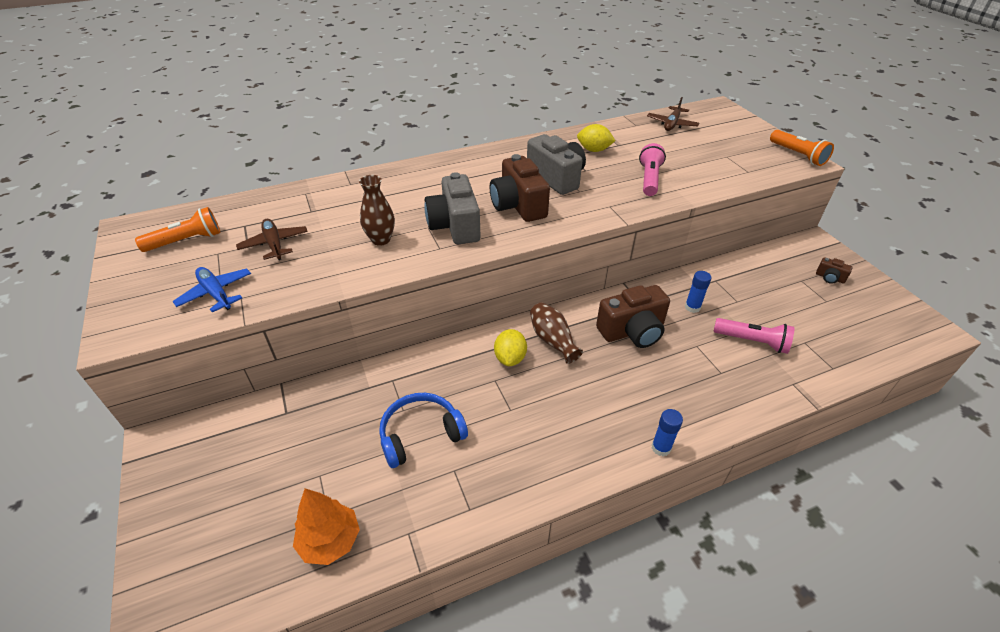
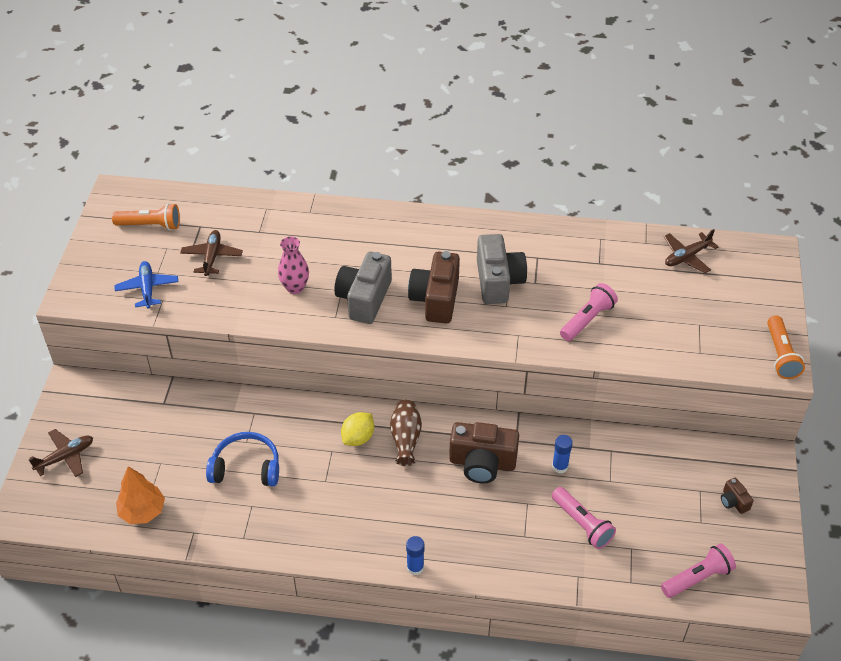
camera: 30 degrees right, 5 degrees up
(191, 525) = (65, 457): none -> brown plane
(381, 240) = (295, 287): brown vase -> pink vase
(594, 150) = (567, 260): yellow lemon -> none
(870, 341) = (697, 578): none -> pink flashlight

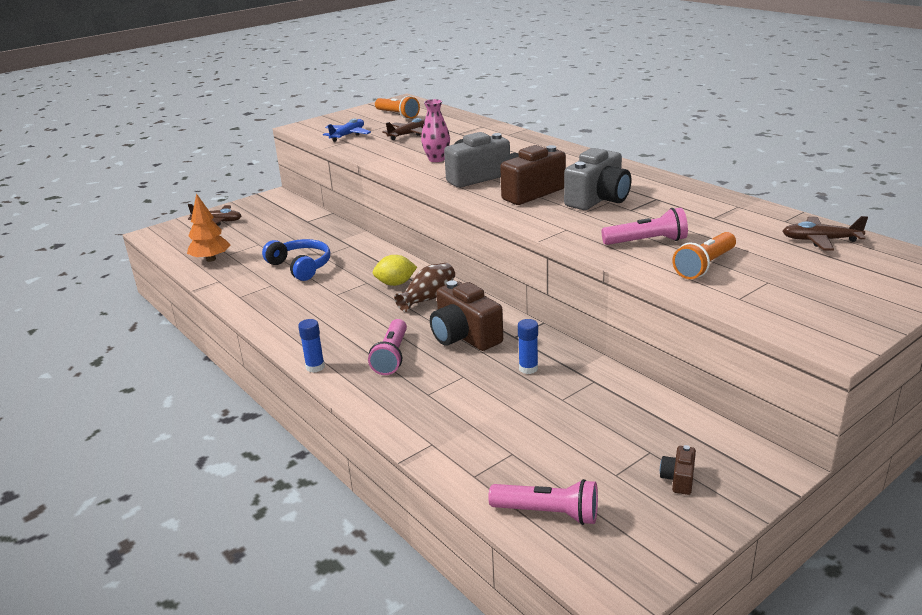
camera: 45 degrees right, 20 degrees down
(582, 524) = (490, 412): pink flashlight -> pink flashlight (392, 356)
(780, 355) = (844, 334): orange flashlight -> orange flashlight (705, 266)

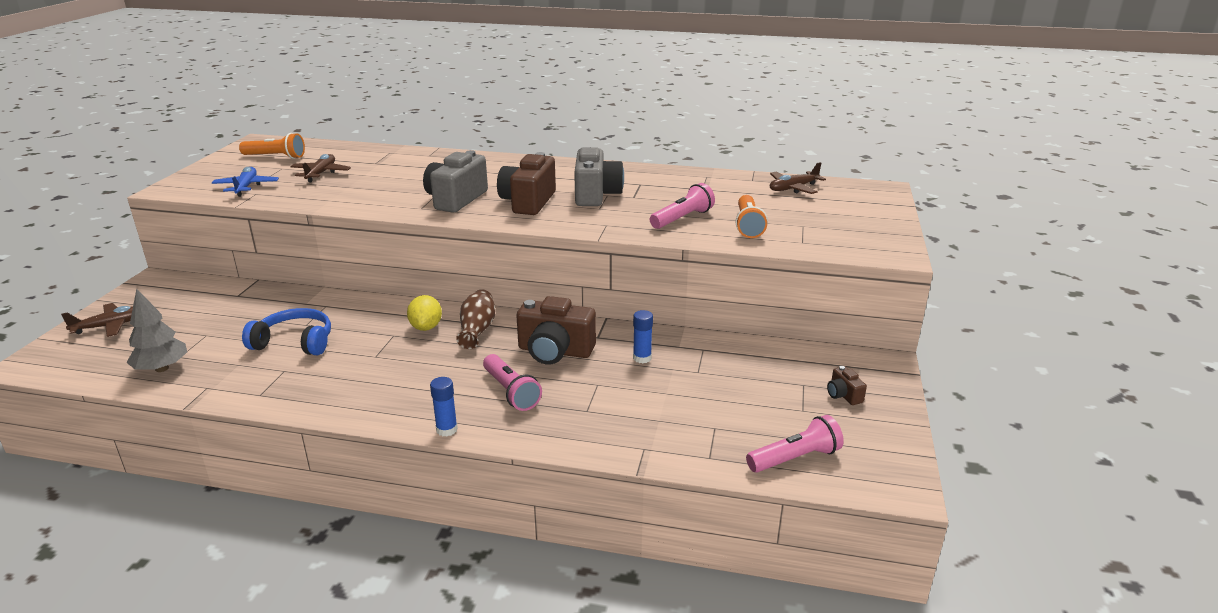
camera: 40 degrees left, 0 degrees up
(211, 259) = (162, 368): orange tree -> grey tree
(395, 283) = (426, 327): yellow lemon -> yellow lemon turned 45 degrees counterclockwise
(437, 159) = (390, 191): pink vase -> none

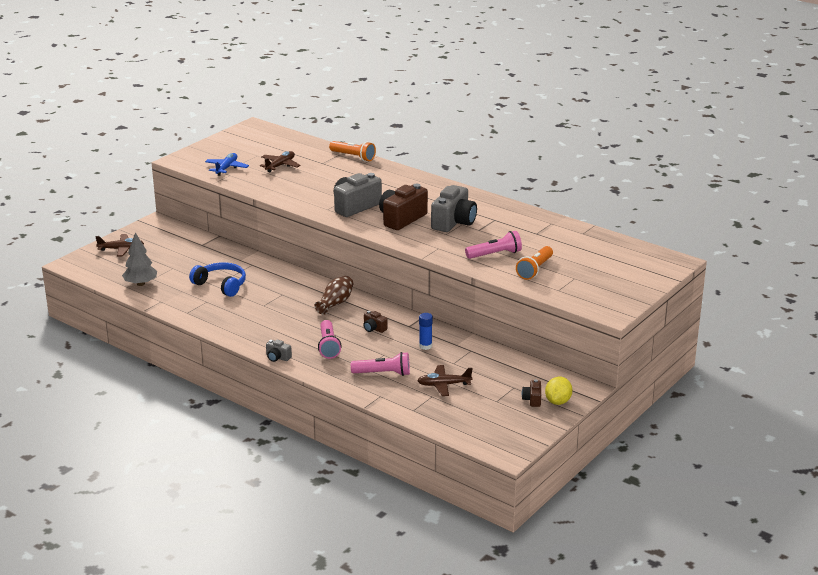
camera: 25 degrees right, 0 degrees up
(275, 157) = (258, 144): orange flashlight -> orange flashlight (353, 157)
(426, 327) = (305, 294): yellow lemon -> yellow lemon (558, 401)
(447, 430) = (277, 357): blue glue stick -> grey camera
(555, 351) = (374, 328): brown camera -> brown camera, size x0.46
(793, 188) = (605, 247): brown plane -> brown plane (444, 385)
(795, 458) = (462, 423): pink flashlight -> pink flashlight (383, 373)

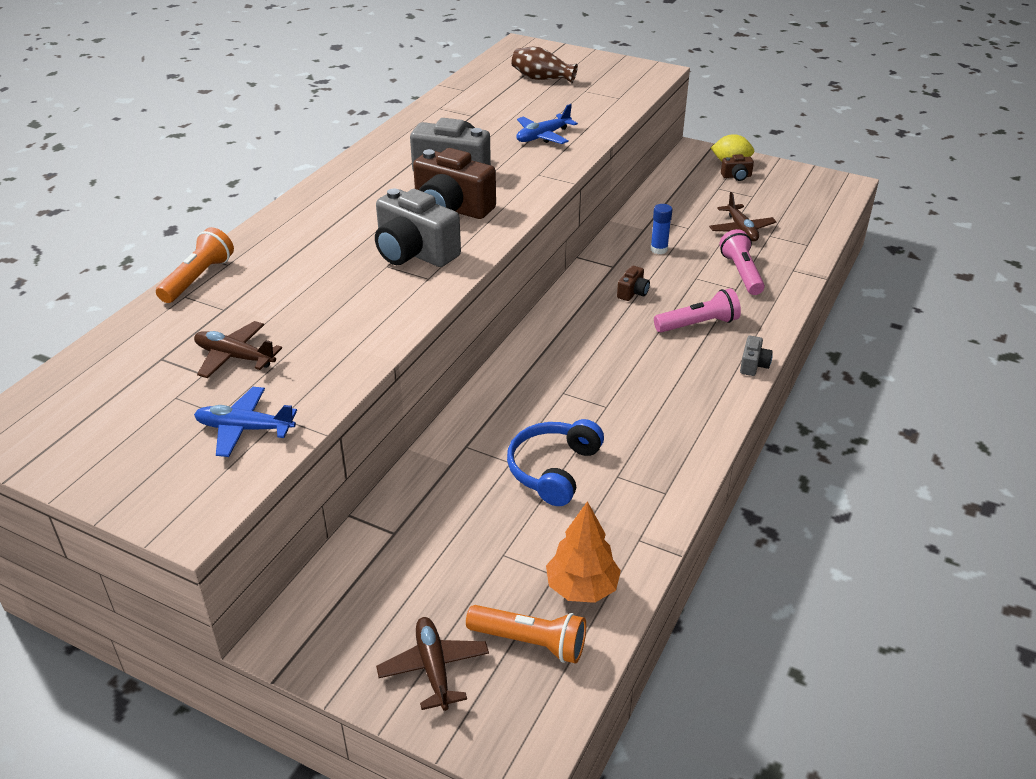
camera: 100 degrees left, 10 degrees up
(141, 284) = (582, 588): grey tree -> orange tree
(335, 303) = (574, 334): brown vase -> brown vase (542, 78)
(495, 254) = (543, 136): pink flashlight -> blue plane
(535, 269) = (574, 111): orange flashlight -> orange flashlight (530, 642)

